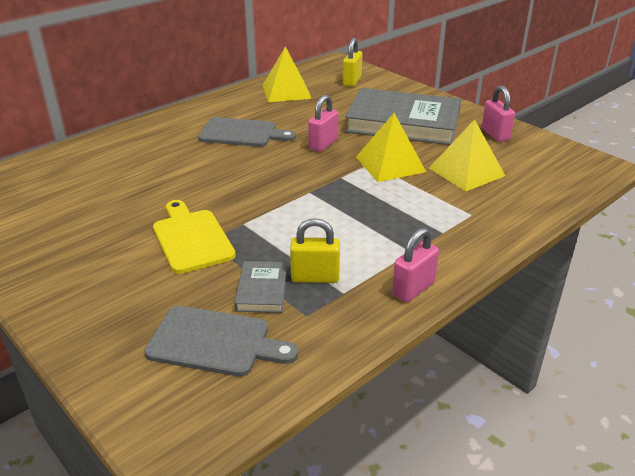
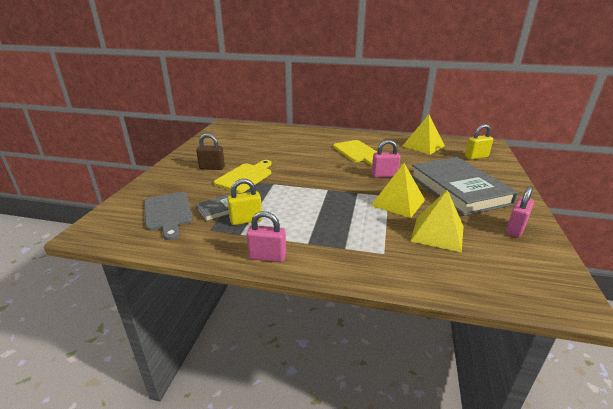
camera: 55 degrees right, 5 degrees down
(115, 258) = (212, 168): none -> brown padlock
(242, 133) = (357, 152): grey cutting board -> yellow cutting board
(315, 277) = (246, 220): yellow padlock -> yellow padlock turned 75 degrees counterclockwise

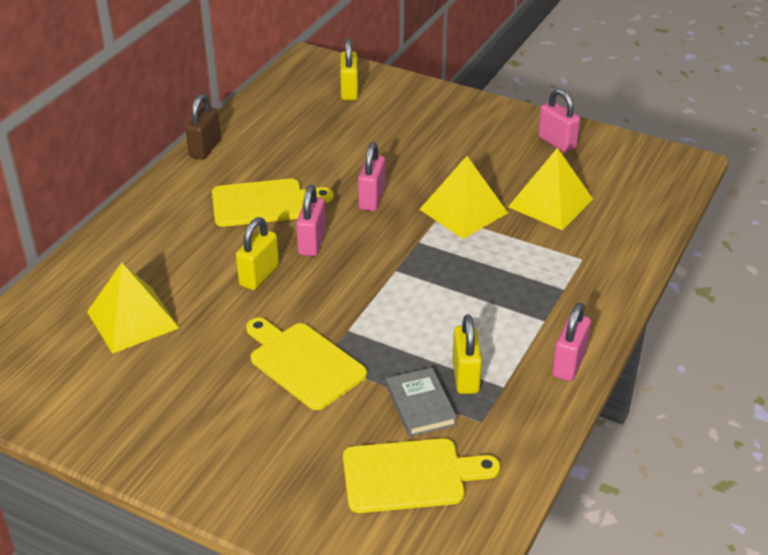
camera: 75 degrees left, 10 degrees up
(168, 213) = (410, 475): grey cutting board -> yellow cutting board
(212, 168) = (236, 409): brown padlock -> brown padlock (205, 148)
(303, 159) = (259, 276): none -> yellow padlock
(335, 166) = (312, 243): none -> pink padlock
(423, 146) = (277, 124): yellow pyramid -> yellow pyramid (132, 319)
(458, 189) = (446, 146): grey book -> none

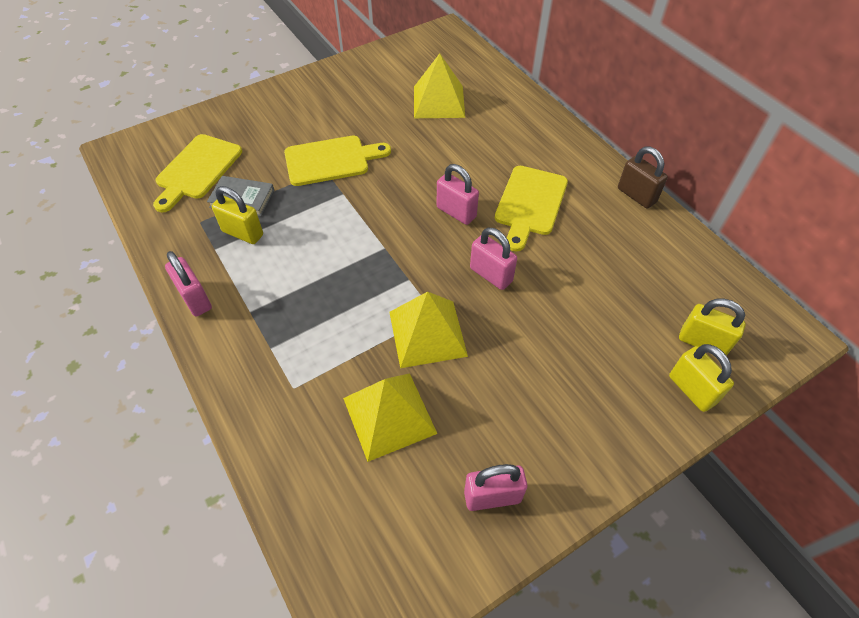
camera: 120 degrees right, 15 degrees up
(259, 276) = (438, 170): yellow padlock -> yellow padlock (691, 390)

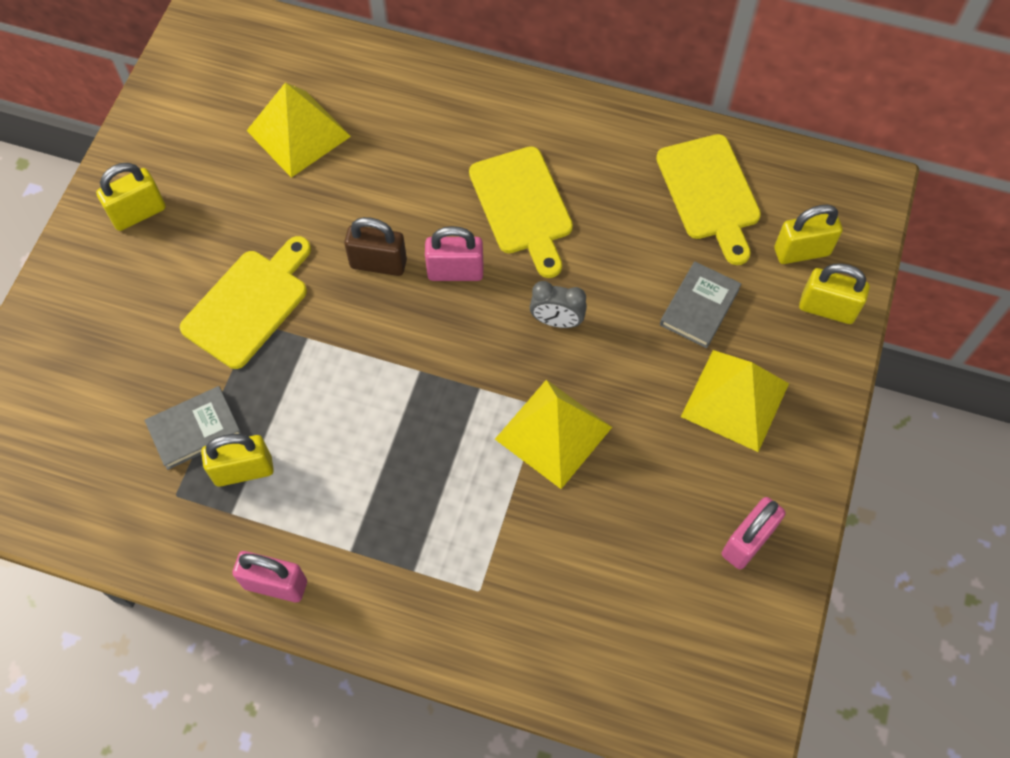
camera: 40 degrees left, 10 degrees up
(197, 170) = (94, 433): yellow cutting board -> yellow cutting board (709, 192)
(324, 92) = (138, 213): none -> yellow padlock
(389, 415) = (595, 542): yellow pyramid -> yellow pyramid (735, 399)
(491, 275) = (556, 321): pink padlock -> grey clock
(594, 327) = (699, 307): none -> grey book
(636, 195) = (619, 119): brown padlock -> brown padlock (378, 263)

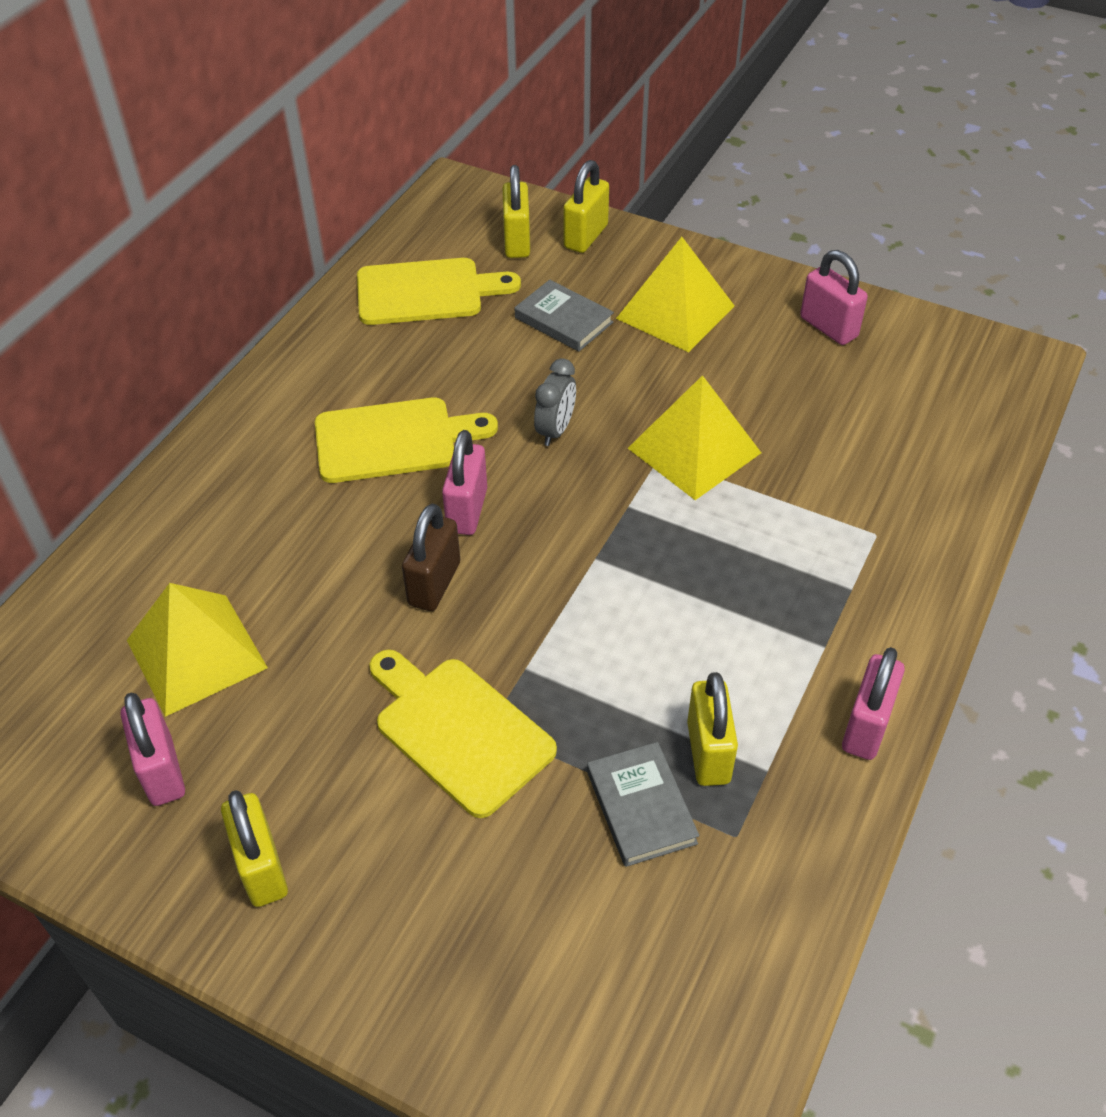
camera: 80 degrees left, 15 degrees down
(205, 141) = (162, 771): none -> pink padlock

